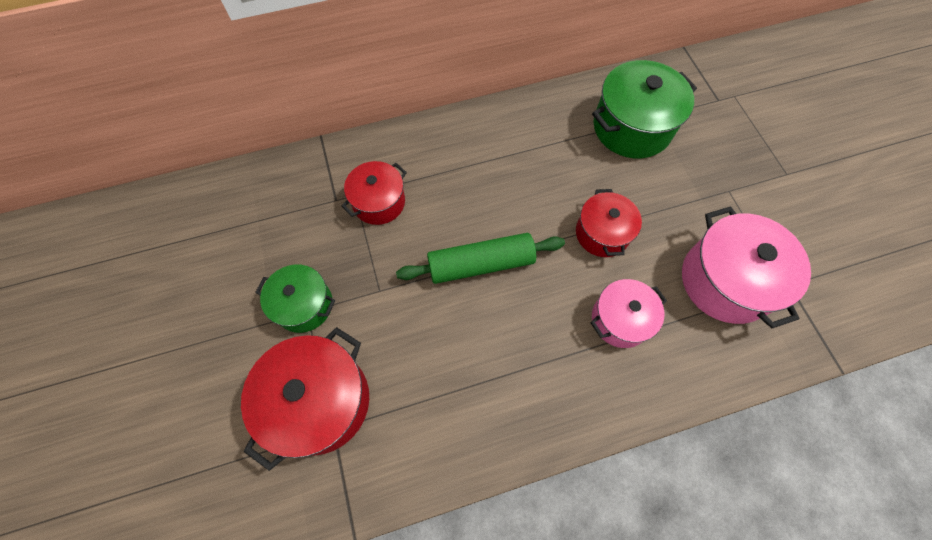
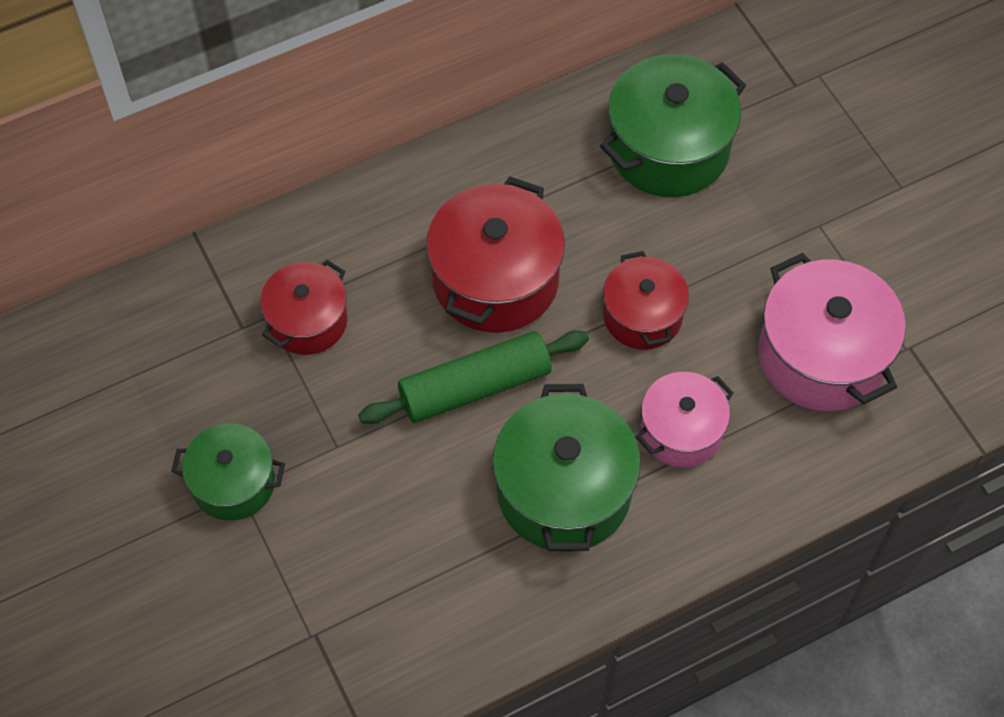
camera: 10 degrees left, 5 degrees down
(319, 401) = (287, 603): red pot -> red pot (495, 280)
(531, 350) = (564, 491): none -> green pot

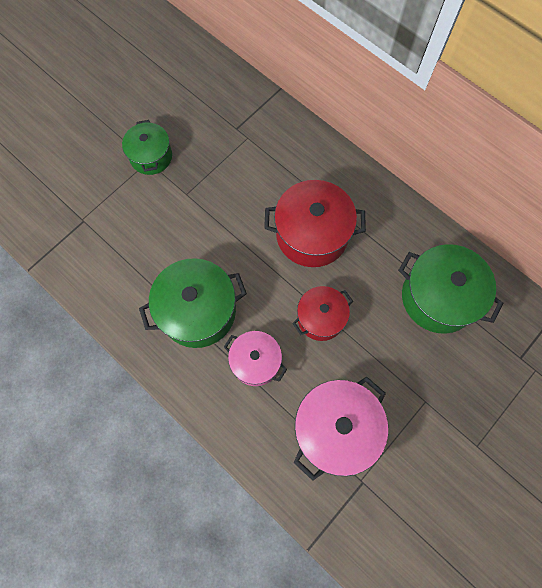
camera: 70 degrees right, 10 degrees up
(308, 321) = (251, 155): red pot -> none
(475, 387) = (243, 246): green rolling pin -> none

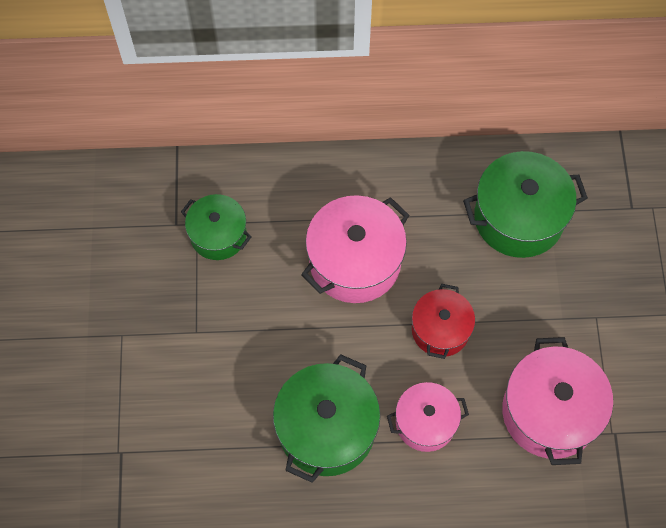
camera: 45 degrees left, 5 degrees down
(151, 156) = (120, 328): green pot -> green pot (218, 235)
(312, 234) = (355, 262): red pot -> pink pot

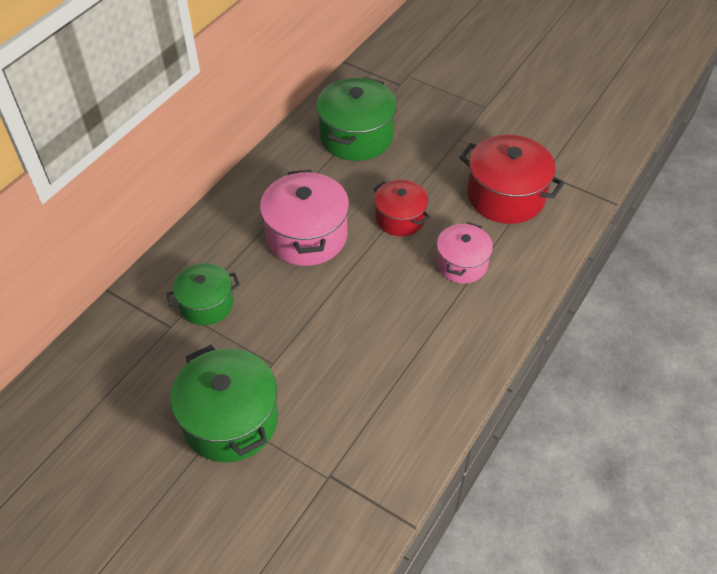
camera: 55 degrees left, 15 degrees down
(326, 429) = (421, 323): green pot -> green pot (230, 420)
(549, 412) = (505, 196): pink pot -> red pot

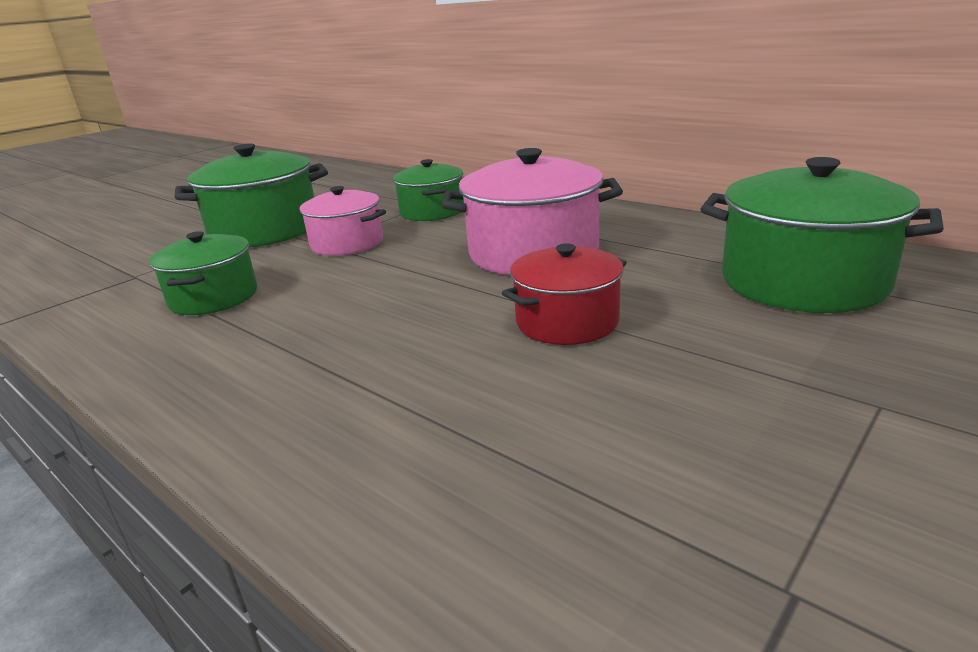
camera: 100 degrees right, 25 degrees down
(370, 396) = (213, 297): none -> green pot
(461, 264) = (423, 385): pink pot -> pink pot (347, 243)
(505, 196) = (651, 475): red pot -> none

